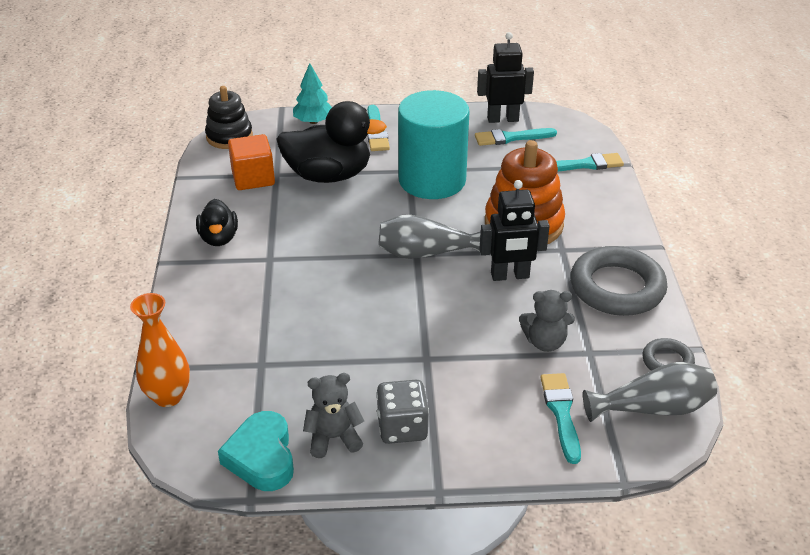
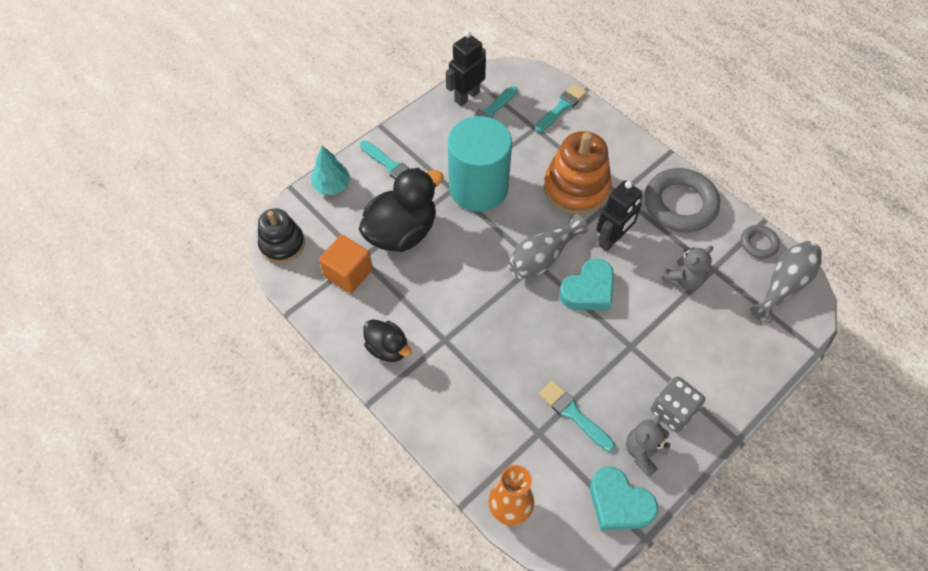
camera: 40 degrees left, 20 degrees up
(439, 297) = (588, 290): none -> turquoise heart
(561, 413) = (743, 327): turquoise brush -> turquoise brush (573, 414)

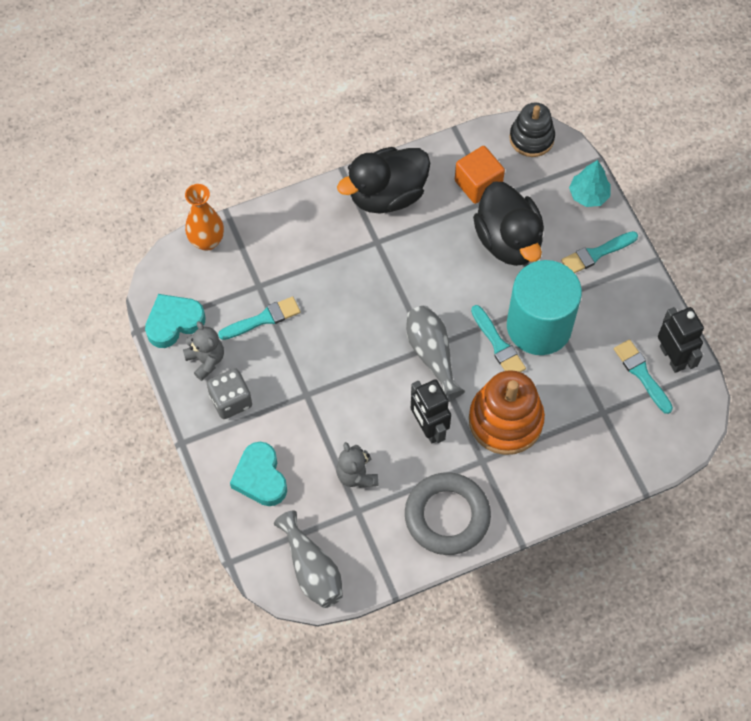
camera: 110 degrees right, 5 degrees up
(388, 348) = (387, 195): black duck -> black duck, size x1.80
(561, 107) = (624, 451): turquoise brush -> turquoise brush (498, 344)
(588, 290) = (379, 381): turquoise heart -> turquoise heart (260, 477)
(758, 243) = (369, 572): grey ring -> none

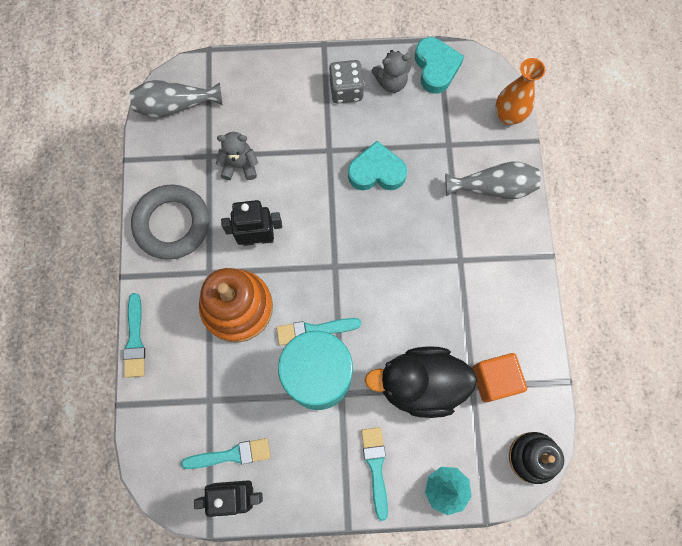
camera: 110 degrees right, 10 degrees up
(260, 477) = (269, 92): turquoise heart -> turquoise heart (376, 172)
(263, 319) = (414, 138): turquoise brush -> turquoise brush (135, 340)
(387, 195) = (508, 287): black duck -> none
(432, 355) = (326, 267): grey vase -> grey vase (493, 187)

